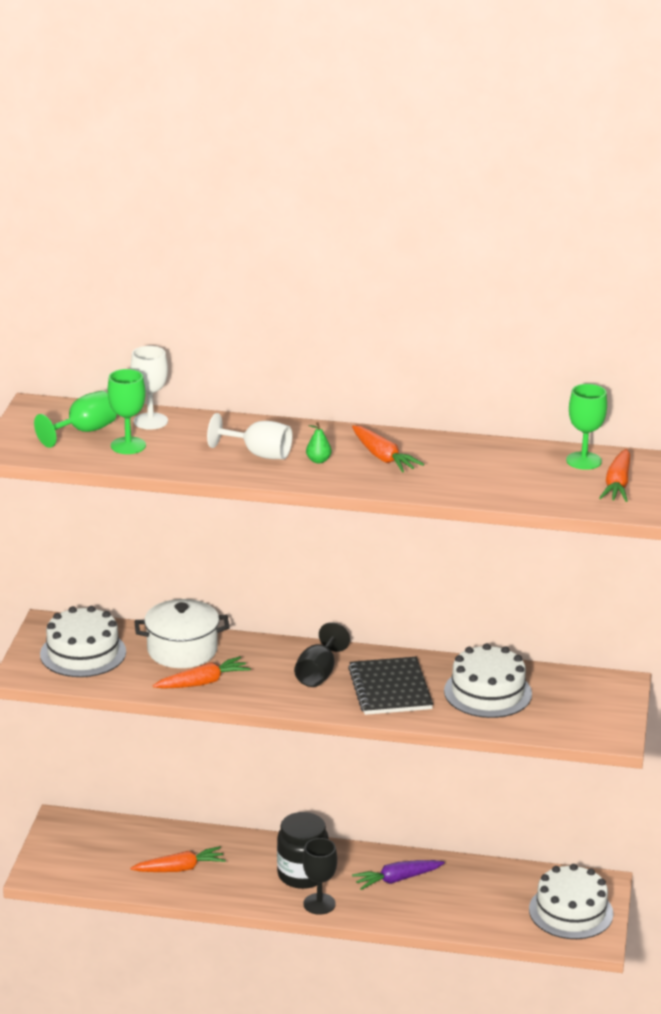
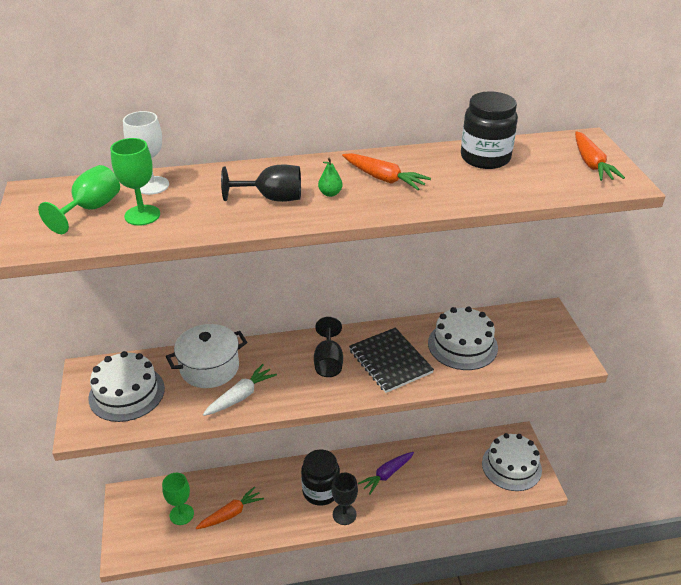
camera: 20 degrees left, 10 degrees up
(202, 682) = (240, 396): orange carrot -> white carrot
(259, 454) = (272, 198): white goblet -> black goblet
(507, 458) = (485, 158): none -> black jar
(583, 461) = (545, 148): green goblet -> green goblet (181, 514)

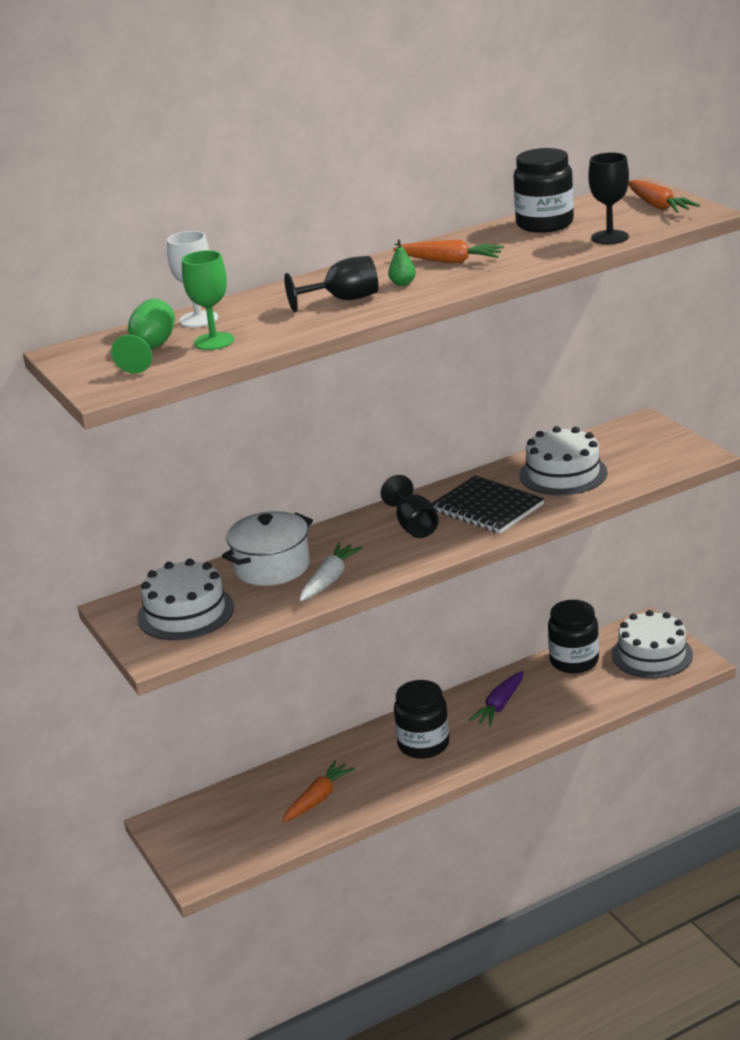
camera: 15 degrees left, 10 degrees down
(181, 514) = (252, 818): green goblet -> none
(344, 514) = (467, 757): black goblet -> black goblet (610, 237)
(454, 452) = (574, 661): none -> black jar

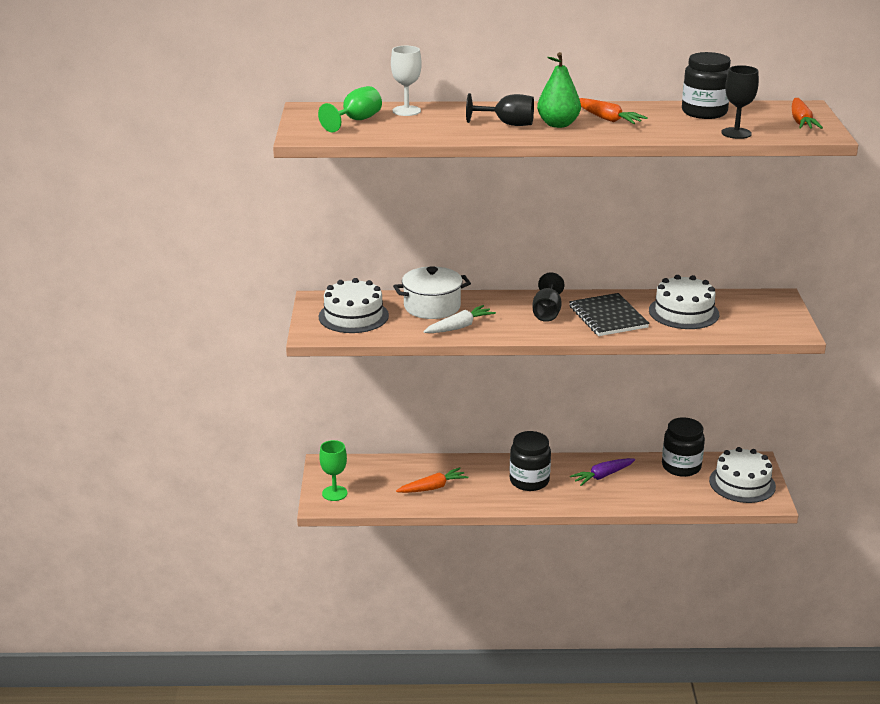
camera: 25 degrees right, 0 degrees up
(214, 341) = (398, 126): green goblet -> green goblet (334, 493)
(403, 283) = (558, 124): green pear -> green pear, size x2.06

